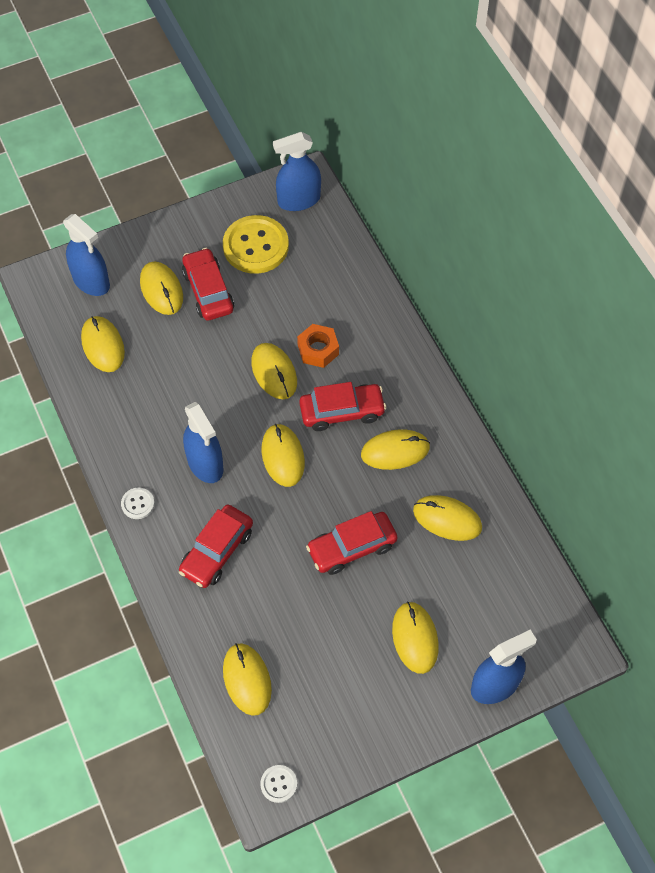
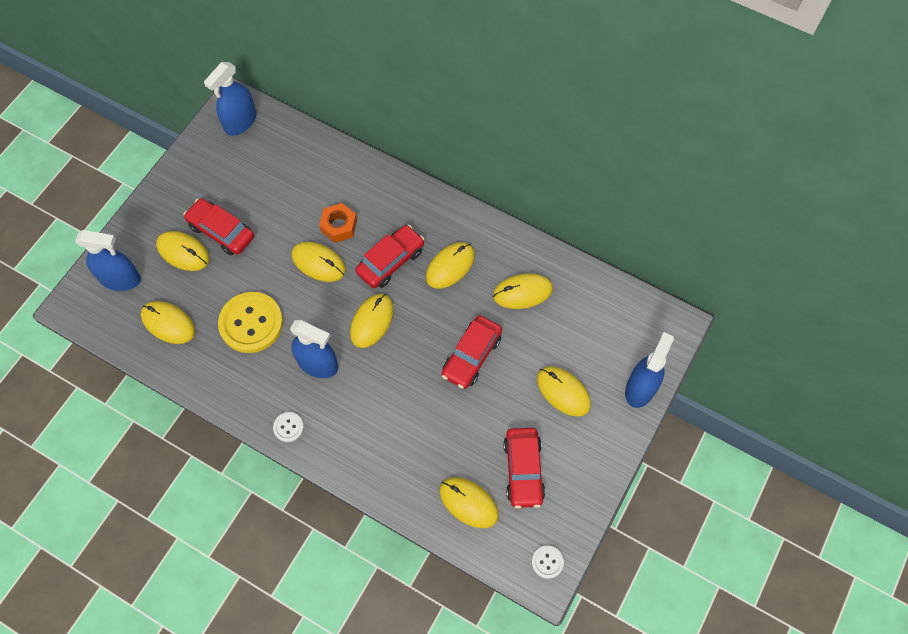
camera: 35 degrees left, 5 degrees up
(217, 551) = (376, 423): red car -> red car (523, 470)
(255, 246) = (233, 176): yellow button -> yellow button (251, 323)
(283, 456) = (372, 321): yellow mouse -> yellow mouse turned 75 degrees clockwise

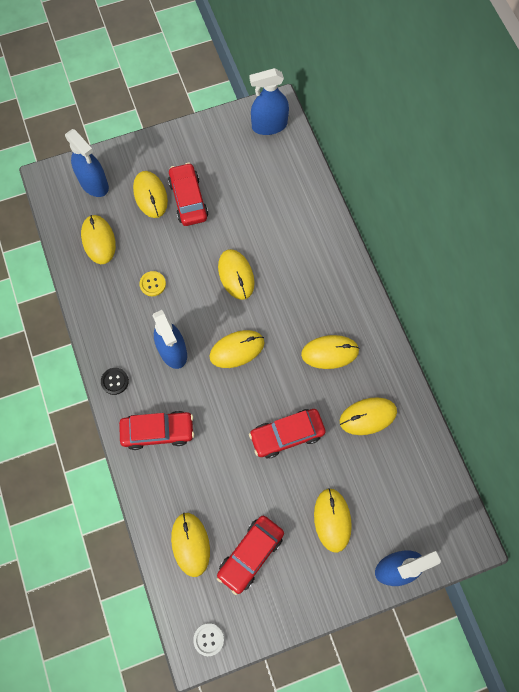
camera: 40 degrees right, 5 degrees up
(251, 323) = (152, 284): yellow button -> yellow button, size x0.45
(288, 427) = (115, 381): white button -> black button
(339, 226) = (274, 258): orange nut -> none
(390, 261) = (289, 314): red car -> red car (158, 431)
(522, 292) = (368, 416): yellow mouse -> yellow mouse turned 45 degrees counterclockwise

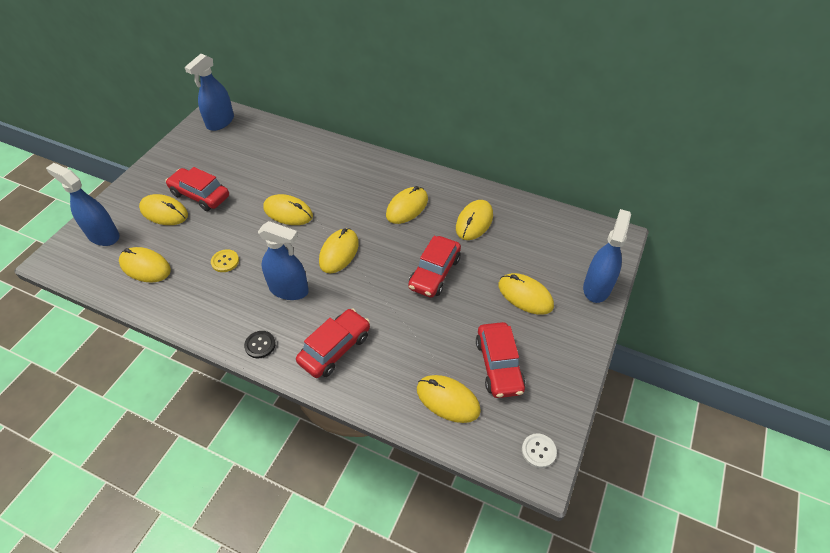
camera: 45 degrees left, 20 degrees down
(94, 184) = (103, 235): blue spray bottle -> blue spray bottle turned 150 degrees counterclockwise

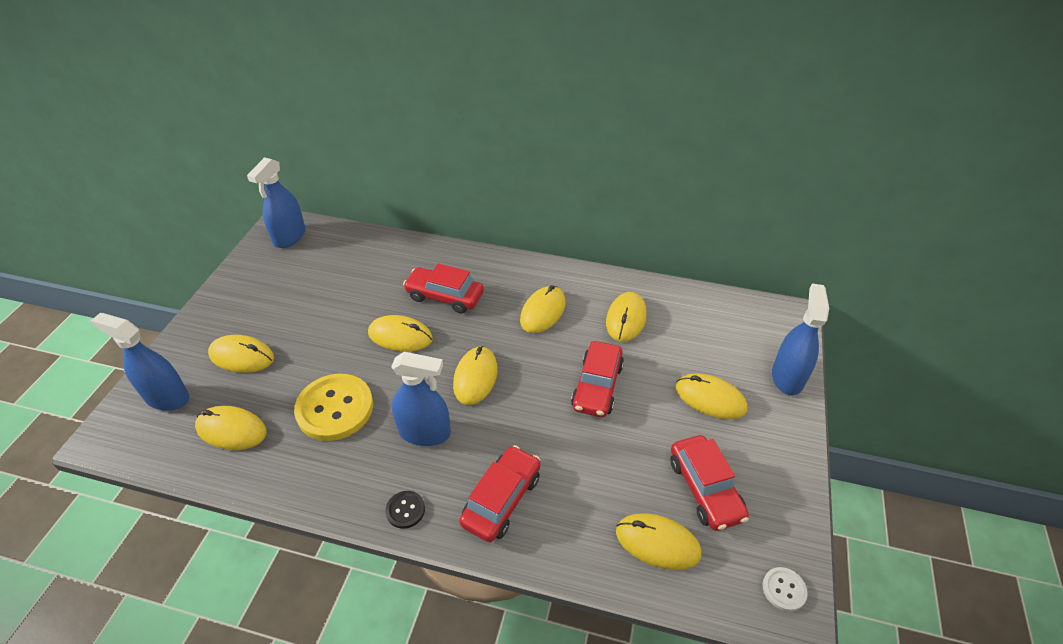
camera: 10 degrees left, 5 degrees down
(200, 195) = (284, 329): red car -> red car (445, 296)
(225, 261) = (335, 408): yellow button -> yellow button, size x2.20

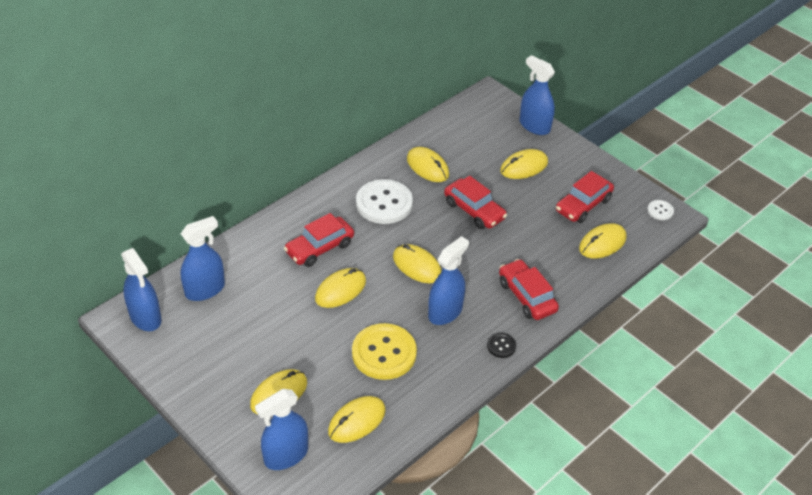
camera: 60 degrees left, 0 degrees up
(342, 253) = (205, 290): none -> blue spray bottle
(543, 311) = (384, 203): yellow mouse -> white button
(705, 489) = (583, 205): red car -> red car turned 120 degrees clockwise

